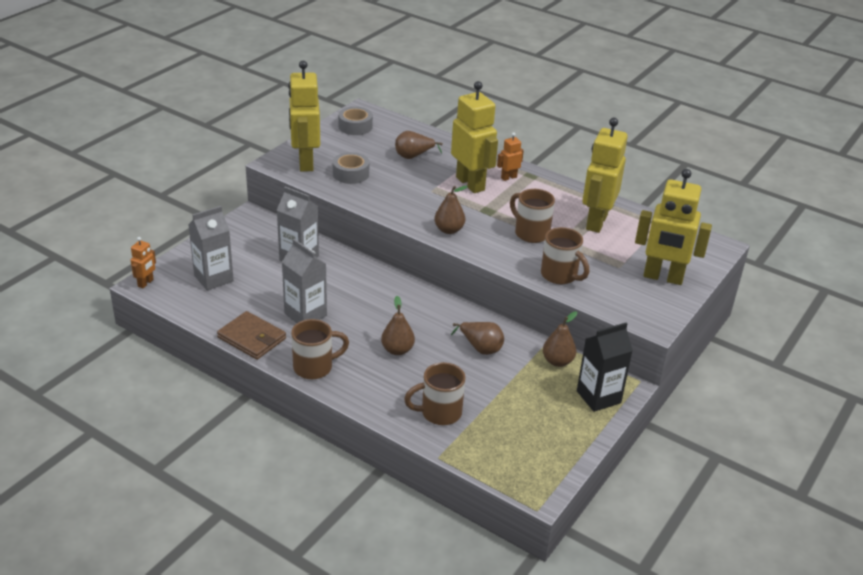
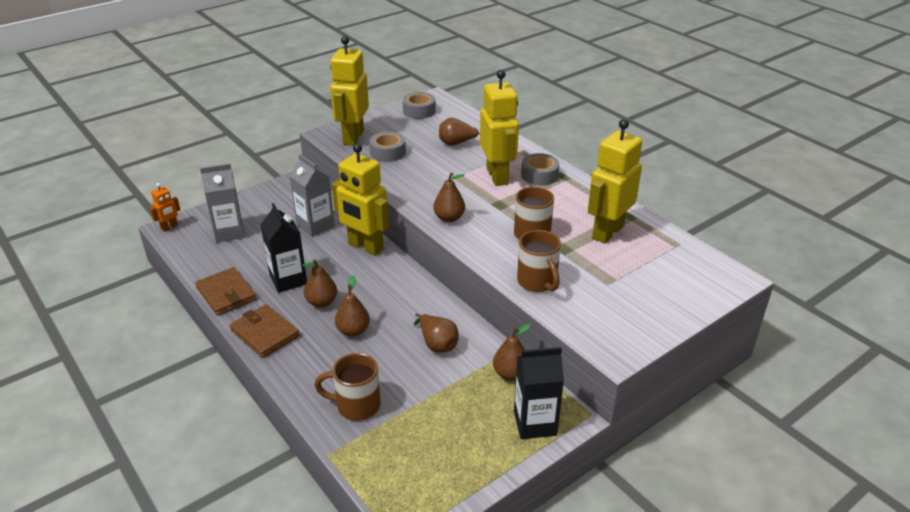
camera: 20 degrees right, 0 degrees up
(305, 315) = (288, 280): grey carton -> black carton
(314, 367) = (265, 333): brown mug -> brown wallet
(351, 330) = (322, 302): none -> brown pear
(508, 177) = (539, 175): orange robot -> grey tape
(663, 277) = (652, 303): yellow robot -> yellow robot (365, 247)

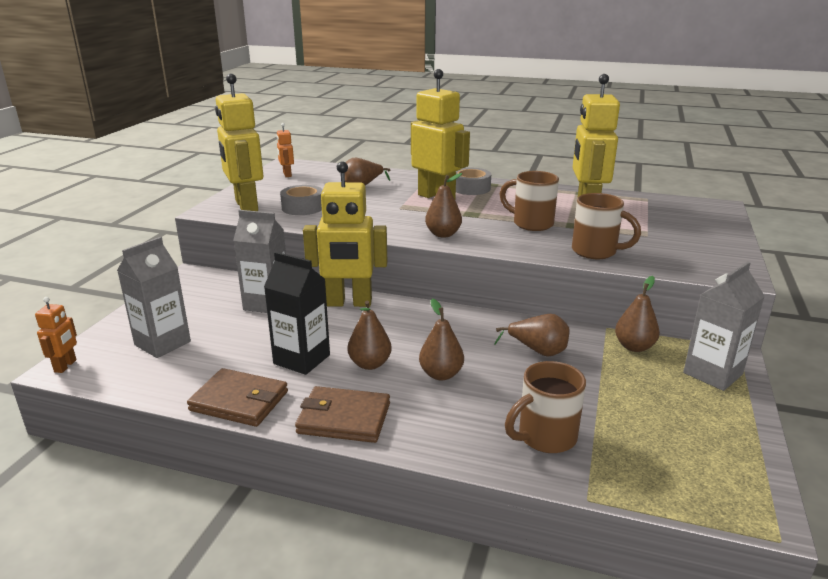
camera: 35 degrees left, 10 degrees down
(419, 111) = (287, 174): grey tape -> orange robot
(535, 423) = (712, 373): black carton -> grey carton

